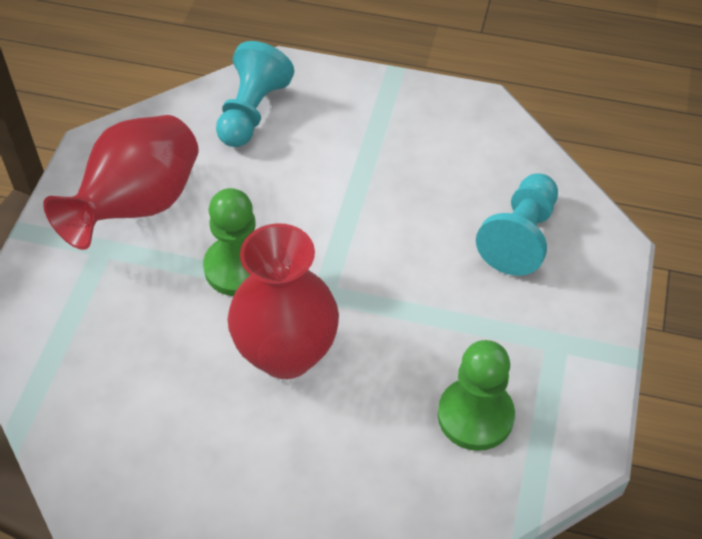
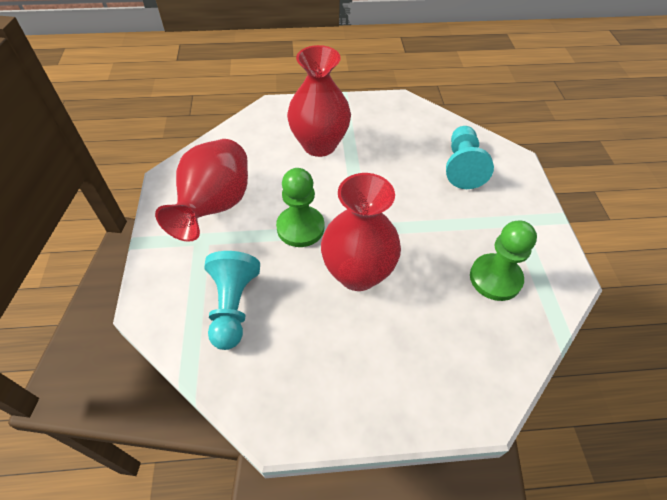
camera: 20 degrees left, 0 degrees up
(252, 112) = (266, 134): turquoise pawn -> turquoise pawn (233, 306)
(321, 148) = (319, 145): none -> red vase

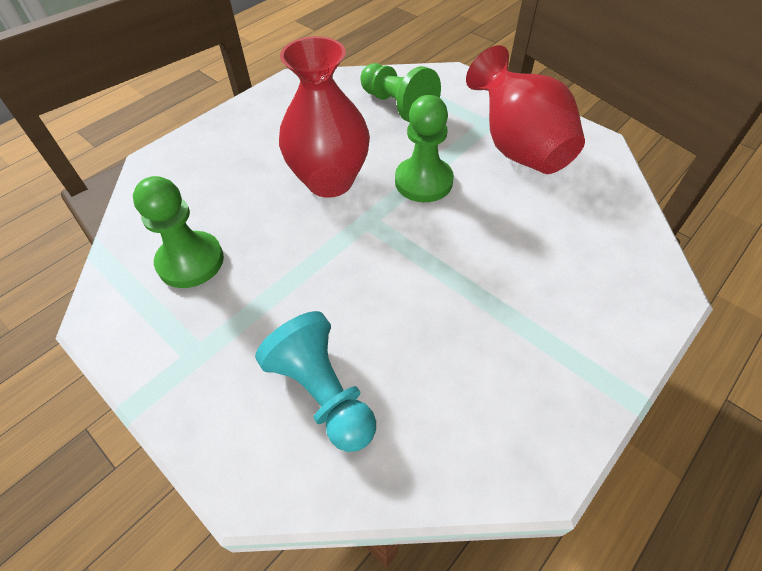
camera: 140 degrees right, 0 degrees up
(233, 306) = (397, 106): turquoise pawn -> green pawn
(319, 145) = (530, 279): red vase -> none

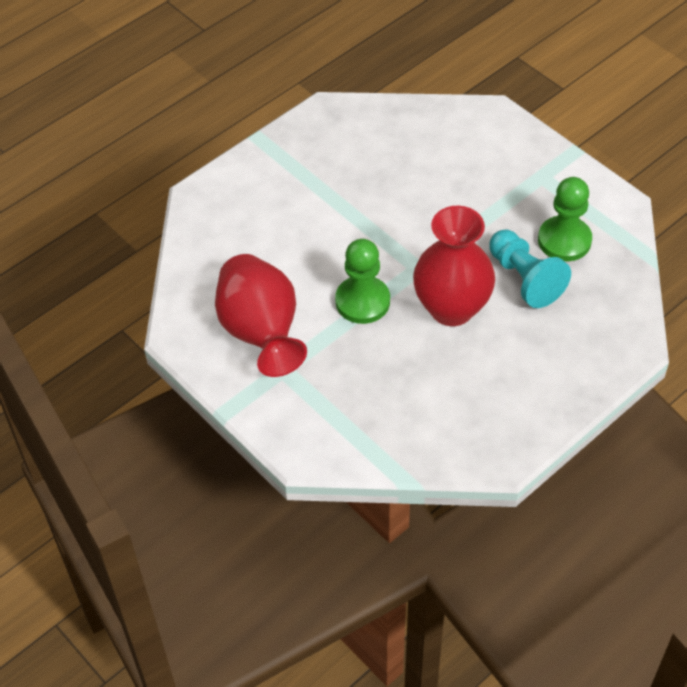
camera: 175 degrees left, 0 degrees up
(323, 392) = (452, 150): turquoise pawn -> turquoise pawn (524, 279)
(397, 106) = (376, 403): green pawn -> none

